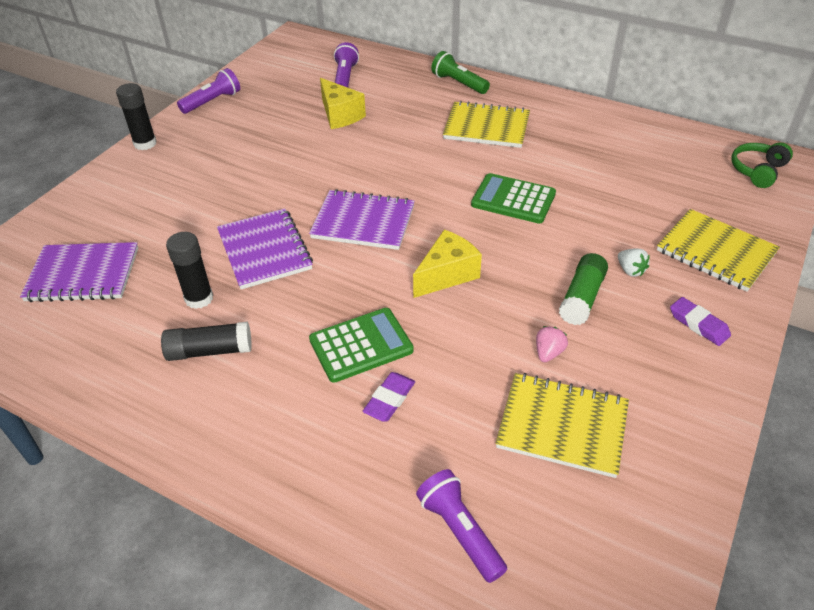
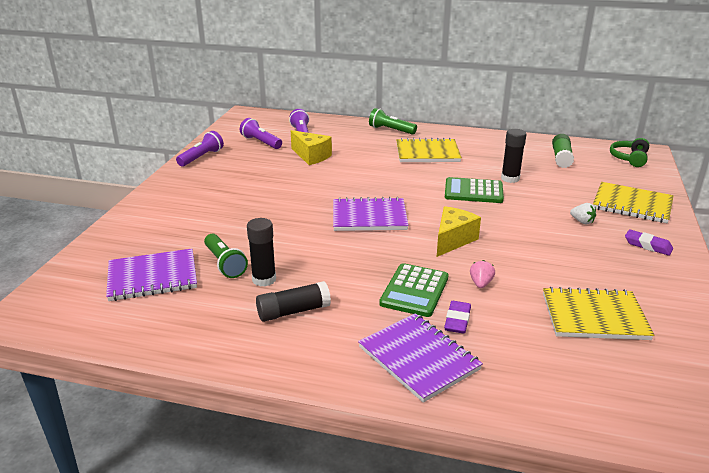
camera: 15 degrees left, 15 degrees down
(145, 143) = (158, 188): black glue stick -> black glue stick (510, 178)
(167, 268) = (225, 264): none -> green flashlight
(264, 250) = (300, 243): purple notebook -> purple notebook (418, 358)
(361, 345) = (414, 291): green calculator -> green calculator turned 150 degrees clockwise
(459, 531) = (562, 392): purple flashlight -> purple flashlight (261, 142)
(548, 353) = (556, 275): pink strawberry -> pink strawberry (481, 283)
(582, 298) = (559, 241): green glue stick -> green glue stick (561, 158)

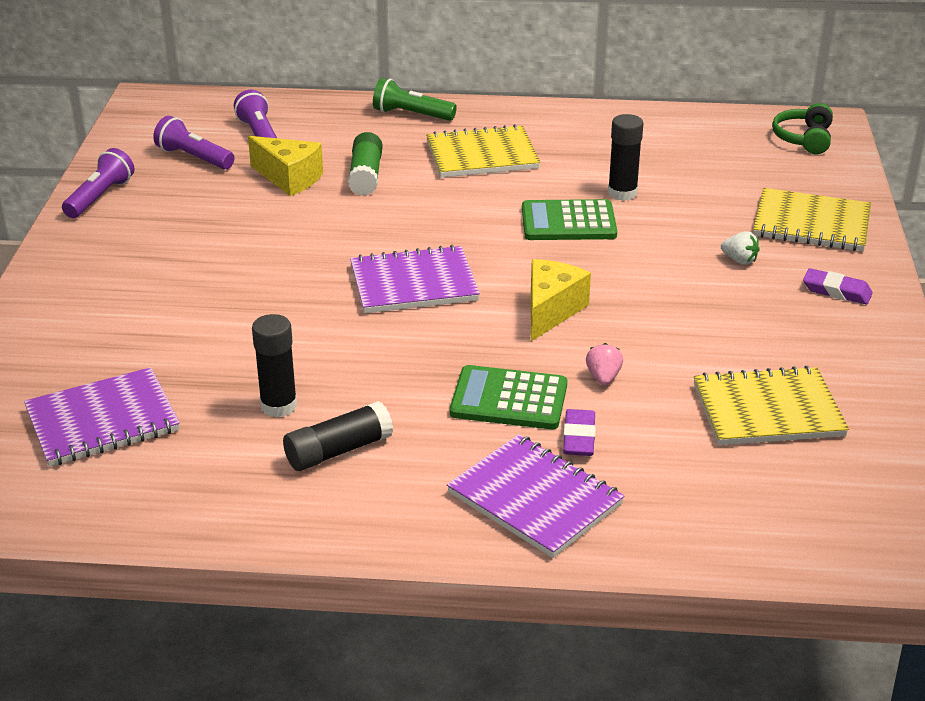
camera: 10 degrees left, 5 degrees up
(225, 264) = (209, 386): green flashlight -> none
(414, 291) = (509, 399): green calculator -> green calculator turned 90 degrees clockwise
(561, 158) = (698, 147): green glue stick -> green glue stick (366, 176)

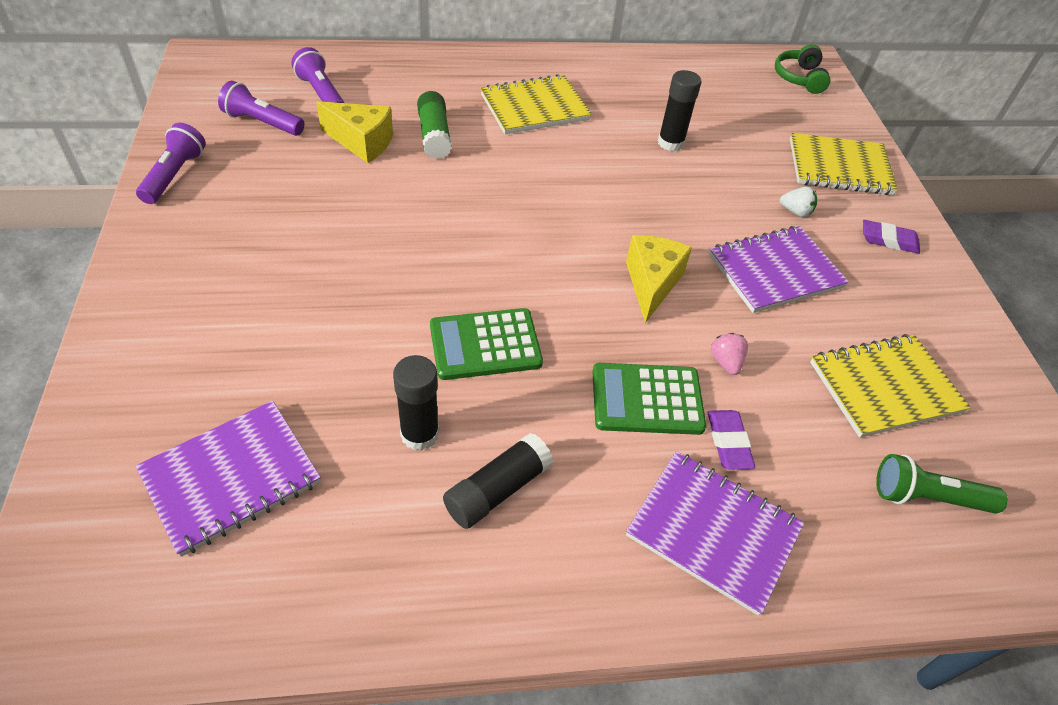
camera: 15 degrees left, 15 degrees up
(411, 115) = (458, 65): green flashlight -> green flashlight (927, 497)
(413, 283) = (514, 261): purple notebook -> purple notebook (775, 271)
(568, 222) = (634, 178): green calculator -> green calculator (485, 344)

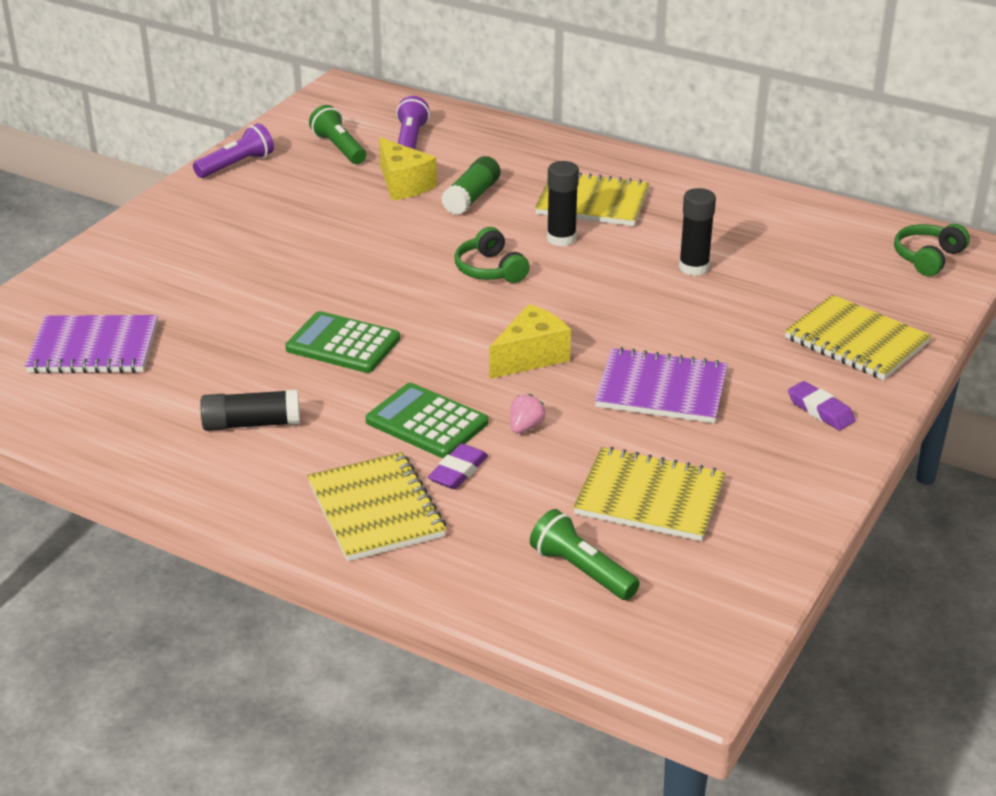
camera: 40 degrees right, 15 degrees down
(262, 123) = (339, 148): purple flashlight -> green flashlight
(419, 434) = (235, 374): black glue stick -> black glue stick (561, 239)
(526, 205) = (490, 269): none -> green headphones
(713, 532) = (375, 510): purple notebook -> yellow notebook
(795, 211) = (750, 357): white strawberry -> none

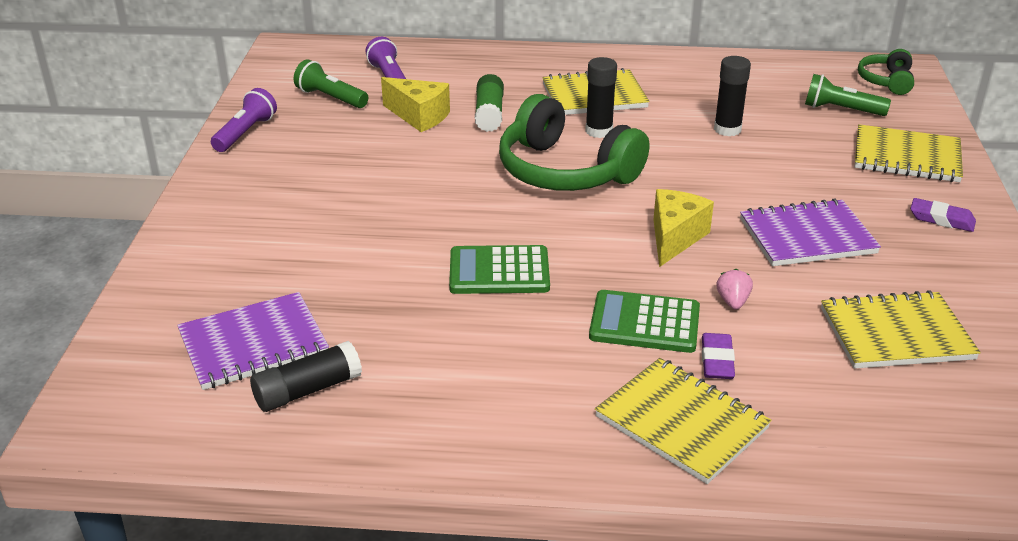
camera: 25 degrees left, 0 degrees up
(252, 424) = (484, 374): black glue stick -> black glue stick (308, 390)
(490, 269) = (565, 171): green headphones -> green headphones, size x1.97
(581, 571) = (912, 420): green flashlight -> green flashlight (841, 110)

